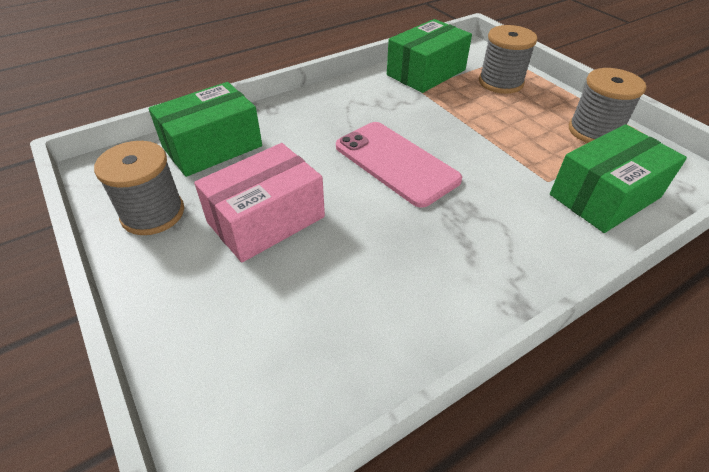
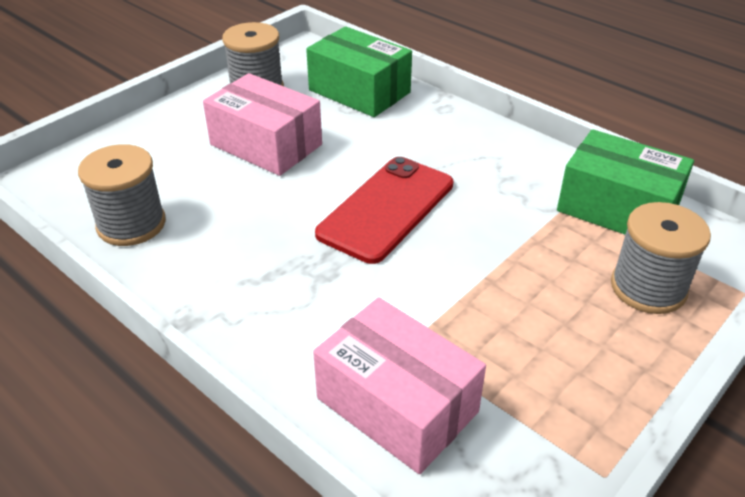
camera: 75 degrees right, 5 degrees down
(396, 163) = (387, 209): pink phone -> red phone
(594, 131) = (567, 403): grey spool -> grey spool (131, 224)
(604, 196) = (397, 405): green box -> pink box

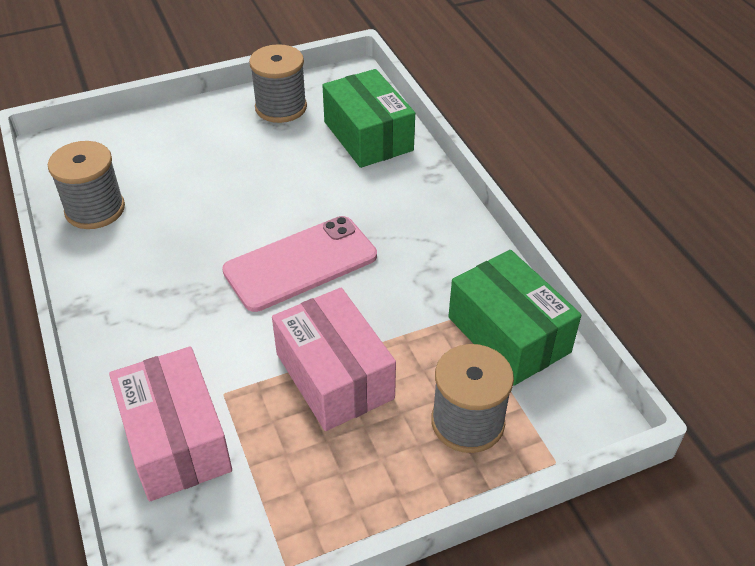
camera: 25 degrees right, 5 degrees up
(266, 144) = (248, 167): pink box -> pink box (334, 376)
(387, 209) = (300, 264): red phone -> pink phone

